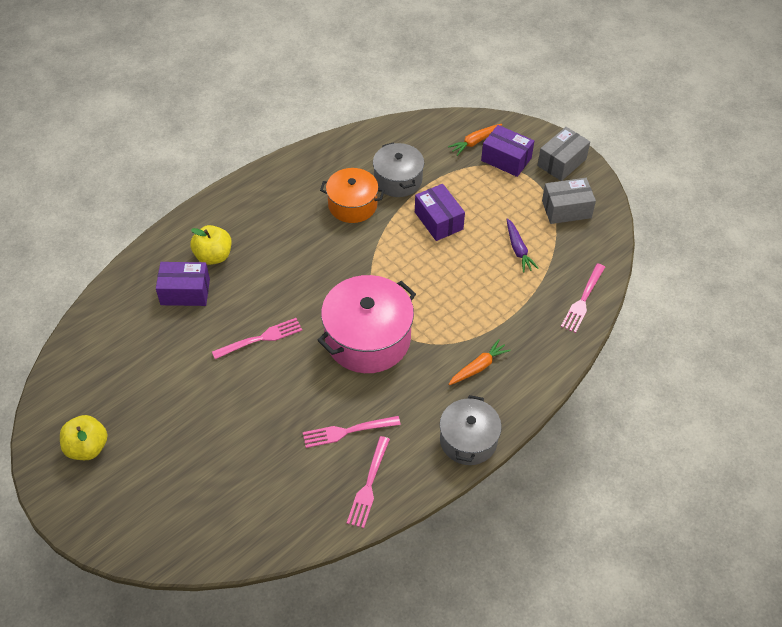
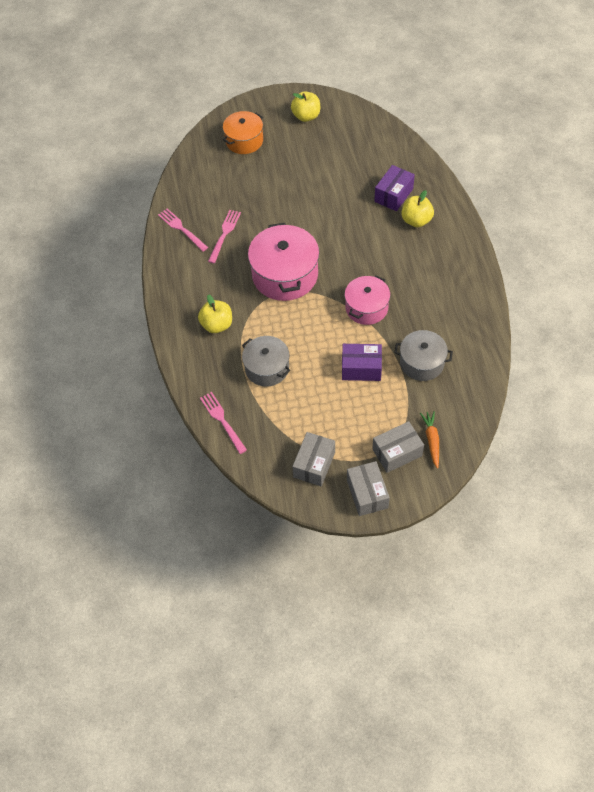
camera: 125 degrees right, 5 degrees up
(261, 338) = (326, 219): pink fork -> none
(352, 205) = (413, 320): orange pot -> orange pot (244, 141)
(362, 248) = (366, 308): none -> pink pot
(468, 440) = (170, 291): grey pot -> grey pot (267, 368)
(478, 367) = (217, 325): orange carrot -> yellow apple
(506, 159) = (397, 452): purple box -> grey box
(518, 250) = (297, 406): purple carrot -> none

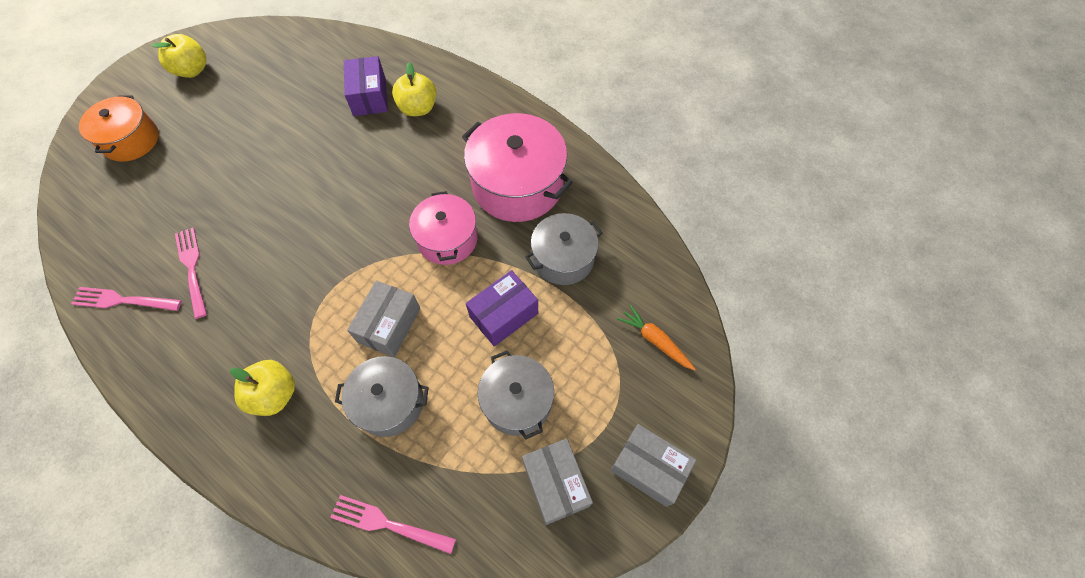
camera: 45 degrees left, 5 degrees up
(285, 275) = (315, 267): pink pot -> pink pot (517, 185)
(330, 414) = (517, 401): none -> grey pot
(397, 452) = (633, 386): grey box -> grey box (389, 325)

